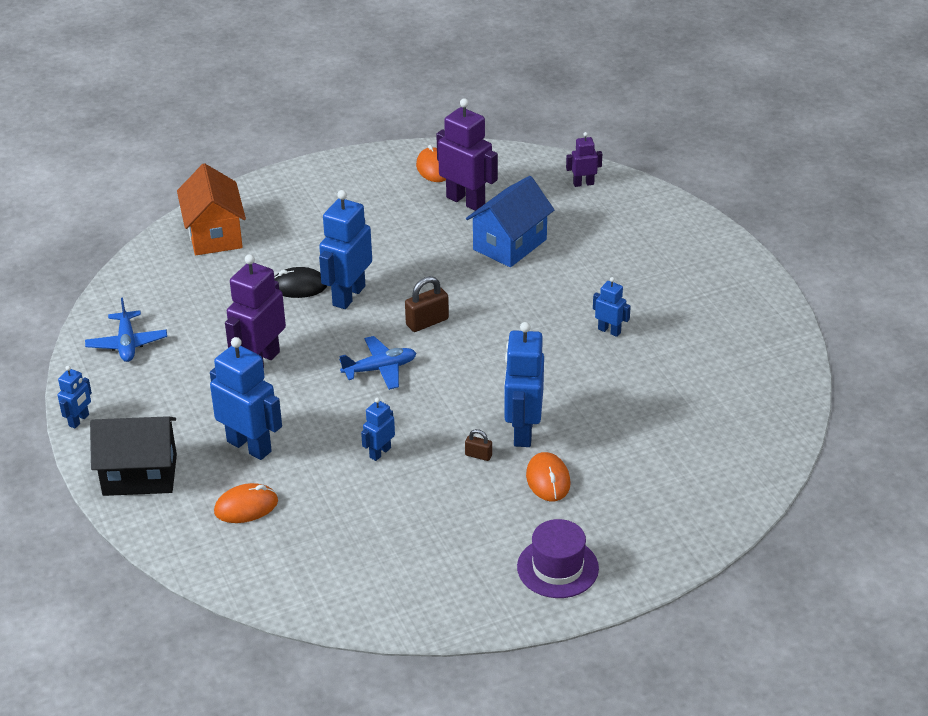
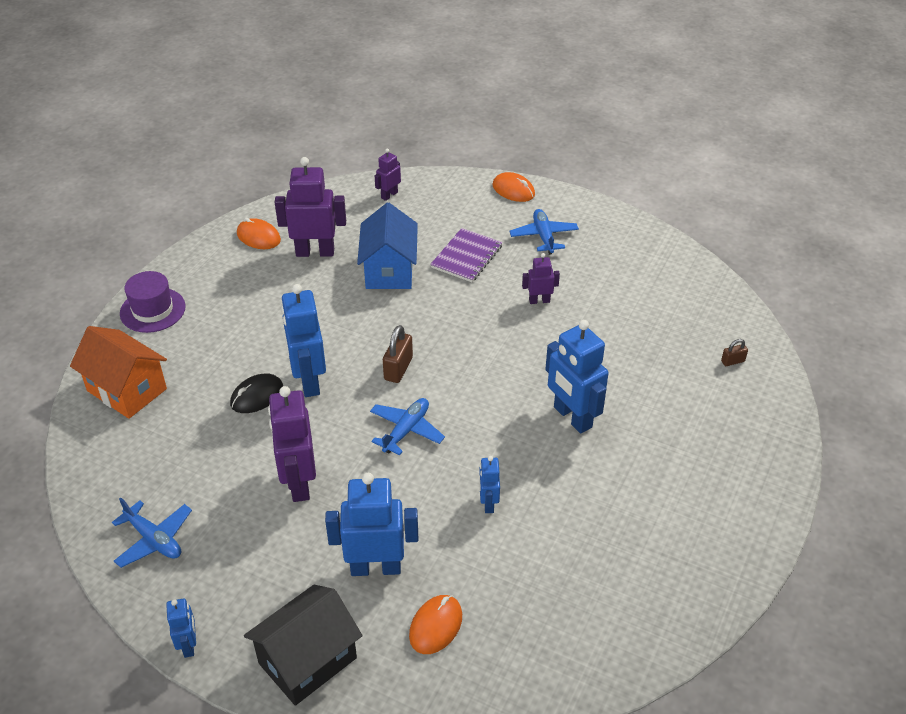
camera: 40 degrees left, 5 degrees up
(478, 455) = (564, 458): brown padlock -> brown padlock (732, 361)
(548, 480) = (634, 446): orange mouse -> orange mouse (513, 190)
(557, 568) = (723, 513): purple hat -> purple hat (152, 310)
(589, 265) = (466, 257): none -> purple notebook
(609, 331) = (539, 301): blue robot -> purple robot
(681, 282) = (543, 236): none -> blue plane

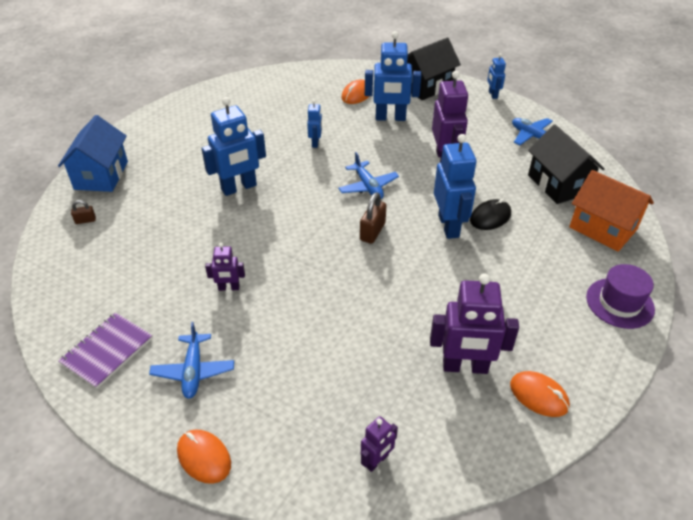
camera: 175 degrees left, 0 degrees up
(153, 451) = (558, 184): none -> black house
(389, 270) = (378, 335): blue house -> blue house (101, 175)
(406, 430) = (368, 186): blue plane -> blue plane turned 60 degrees counterclockwise
(466, 257) = (290, 347): purple notebook -> purple notebook (107, 351)
(572, 417) = (239, 188): blue robot -> blue robot turned 90 degrees clockwise

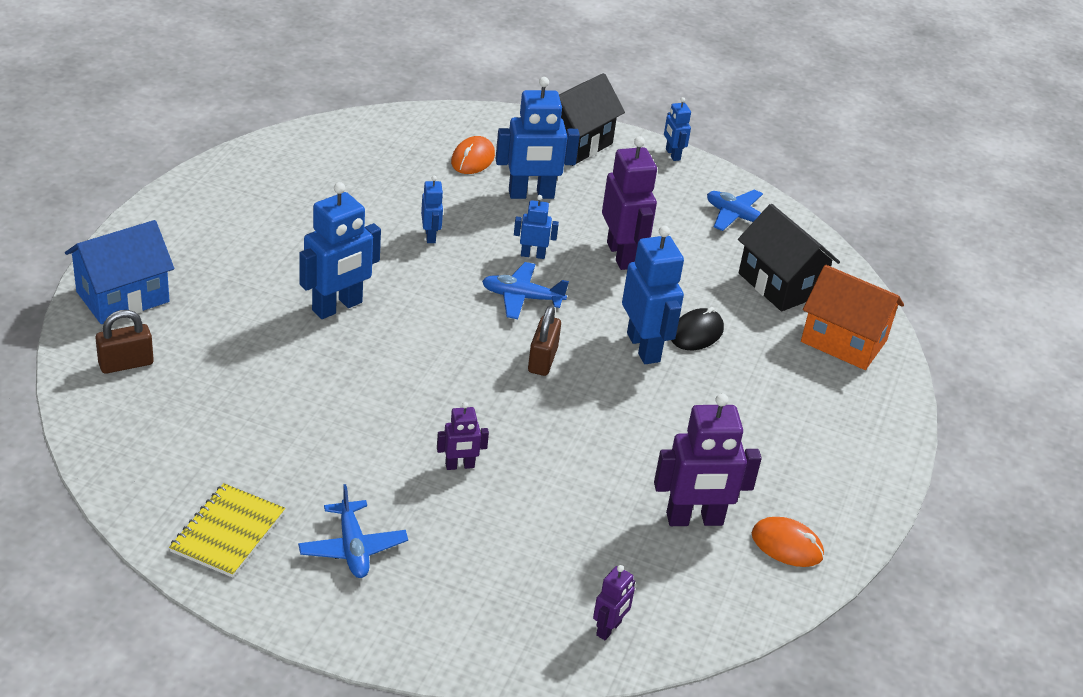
camera: 15 degrees left, 5 degrees down
(85, 220) = (126, 364): brown padlock -> brown padlock, size x1.77
(101, 175) = (122, 297): blue house -> blue house turned 60 degrees clockwise
(107, 351) = (228, 532): purple notebook -> yellow notebook
(204, 457) = (399, 642): orange mouse -> none
(229, 288) = (366, 444): purple robot -> purple robot (460, 466)
(368, 186) = (522, 297): blue plane -> blue plane turned 135 degrees clockwise
(382, 157) = (533, 255): none -> blue robot
(619, 303) = (872, 433): purple hat -> none

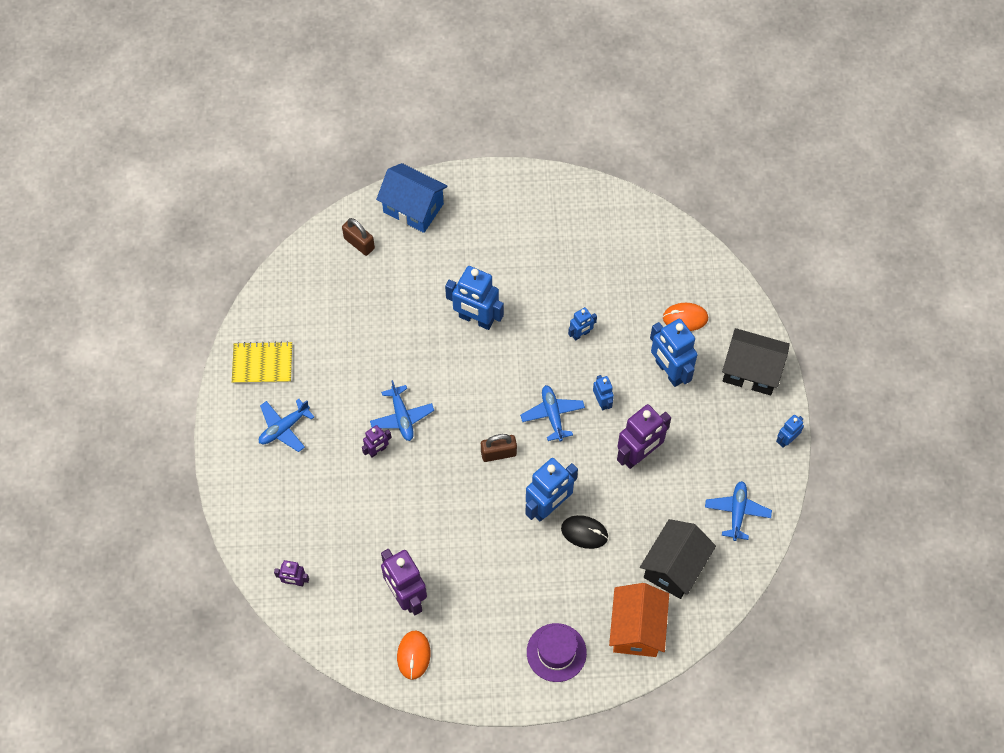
camera: 70 degrees right, 25 degrees up
(426, 424) = (402, 417): none -> blue plane
(460, 466) = (377, 450): purple robot -> purple robot turned 90 degrees counterclockwise
(844, 415) = (556, 652): none -> purple hat

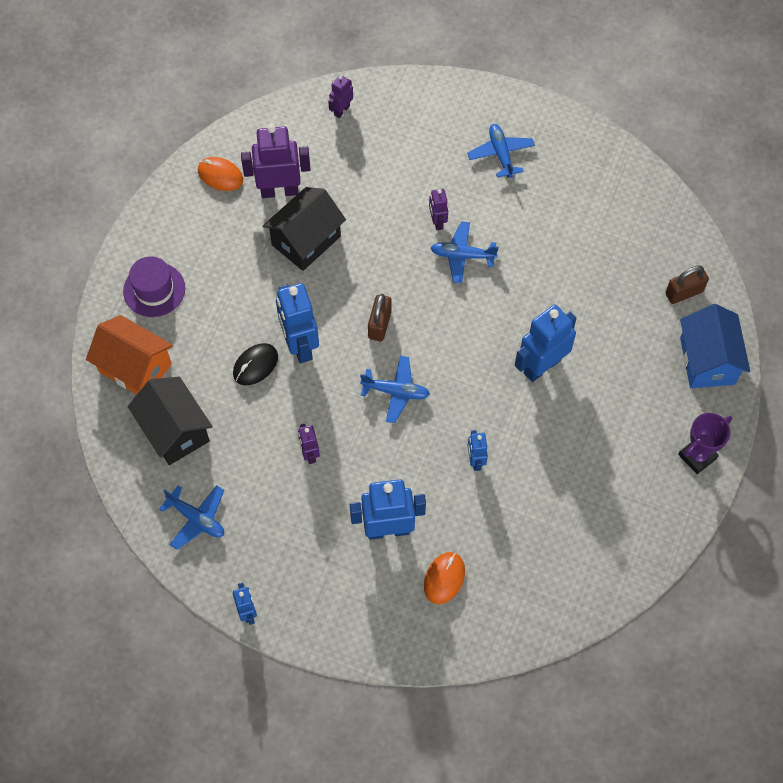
camera: 115 degrees right, 0 degrees up
(262, 364) = (579, 160): yellow notebook -> none
(413, 208) = (707, 361): blue house -> blue house turned 60 degrees counterclockwise
(498, 189) = (697, 456): none -> purple trophy
(602, 401) = (387, 446): blue robot -> none
(639, 455) = (309, 454): purple robot -> purple robot, size x0.52
(751, 371) = (345, 617): black house -> black house (306, 240)

